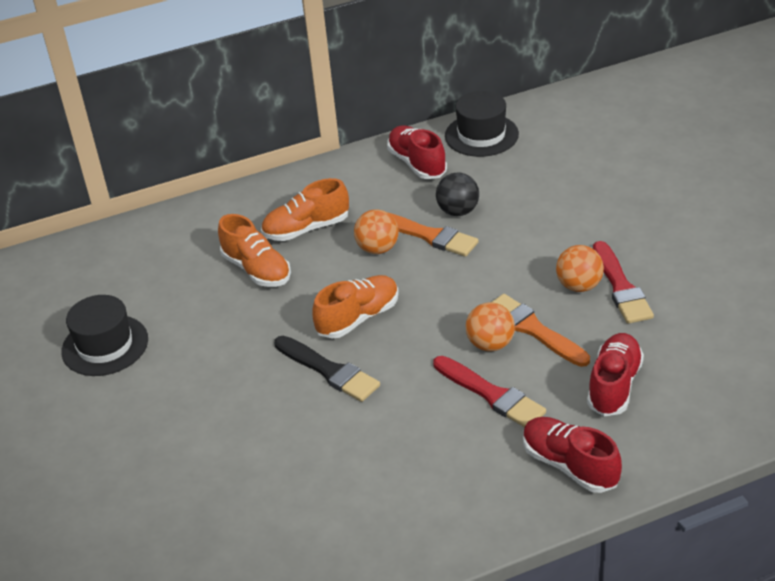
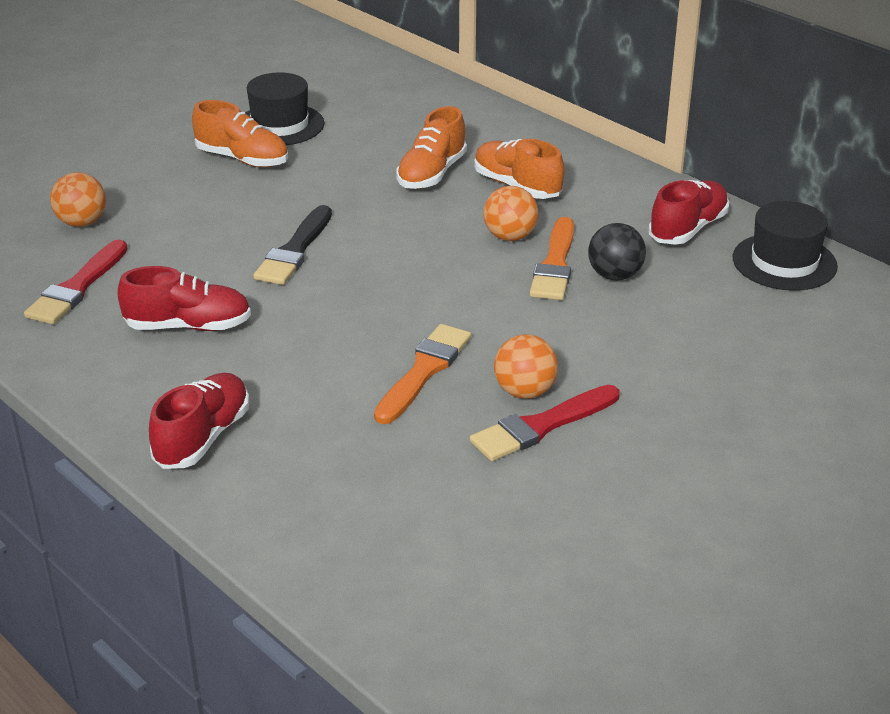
camera: 65 degrees right, 5 degrees down
(358, 318) = (385, 250): orange shoe -> orange shoe (242, 159)
(490, 344) = (383, 345): orange ball -> orange ball (82, 223)
(491, 394) = (299, 361): red brush -> red brush (77, 287)
(614, 385) = (350, 450): red shoe -> red shoe (188, 326)

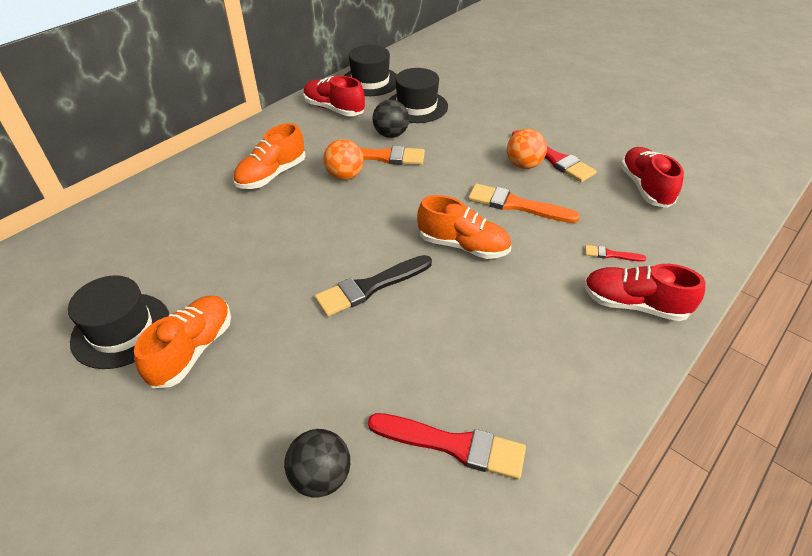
camera: 95 degrees left, 10 degrees up
(82, 223) = (321, 476): orange ball -> black ball
(188, 326) = (498, 339): red shoe -> red shoe (645, 187)
(295, 250) = (370, 287): black brush -> black brush turned 135 degrees clockwise
(299, 438) = (611, 254): none -> red brush
(432, 174) = (245, 218): orange shoe -> orange shoe (463, 246)
(703, 303) = (416, 106): none -> black hat

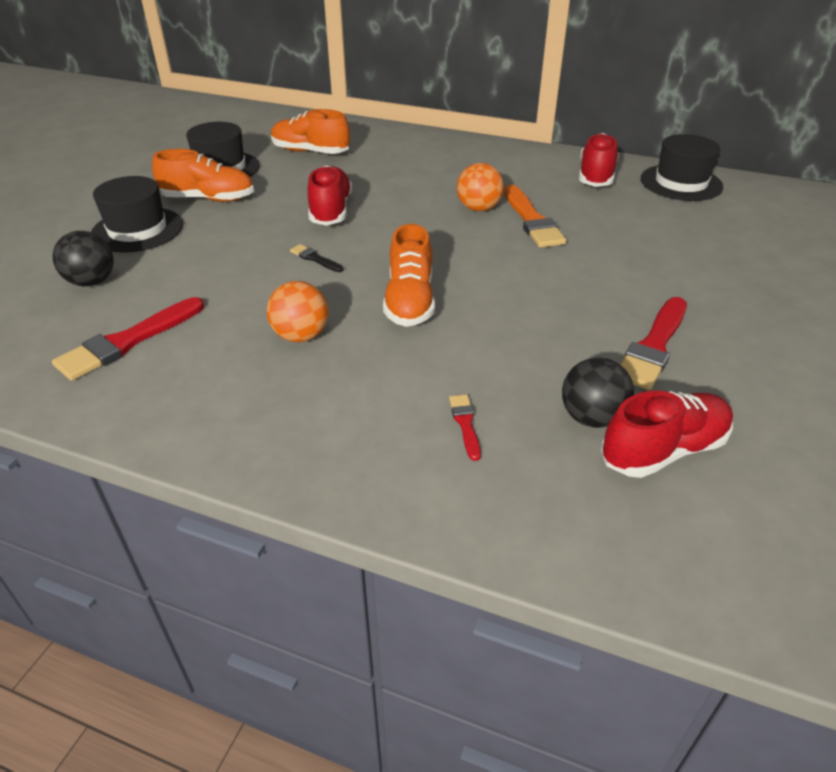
camera: 70 degrees right, 5 degrees down
(272, 175) = (448, 173): orange shoe -> orange shoe (310, 152)
(370, 287) = (315, 258): black brush -> black brush, size x0.49
(391, 134) = (582, 218): black ball -> black ball (591, 417)
(416, 106) = (662, 222): black hat -> black hat (137, 230)
(453, 445) = (128, 341): red brush -> red brush turned 45 degrees clockwise
(516, 205) = (515, 328): orange brush -> none
(523, 165) = (611, 322): orange ball -> orange ball (301, 336)
(634, 304) = (372, 454): red shoe -> red shoe (331, 211)

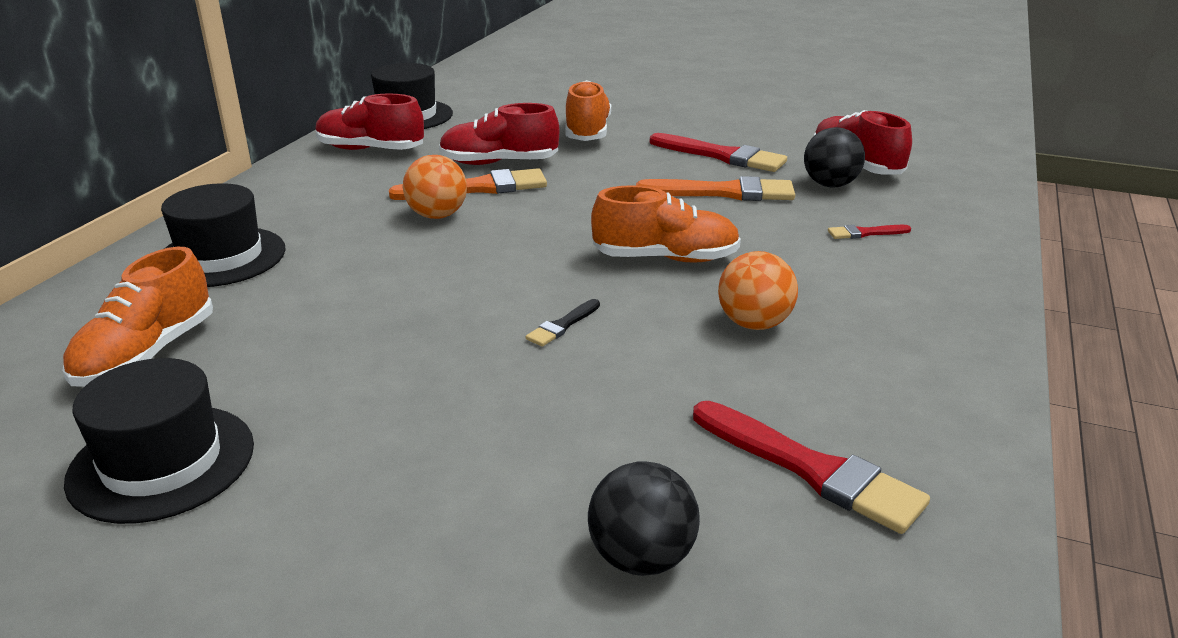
camera: 90 degrees left, 10 degrees down
(137, 230) = (432, 538): black hat -> black hat (220, 257)
(208, 199) = (315, 458): orange shoe -> orange shoe (587, 132)
(331, 211) = (411, 320): red shoe -> red shoe (499, 163)
(552, 340) = (723, 192): none -> orange brush

